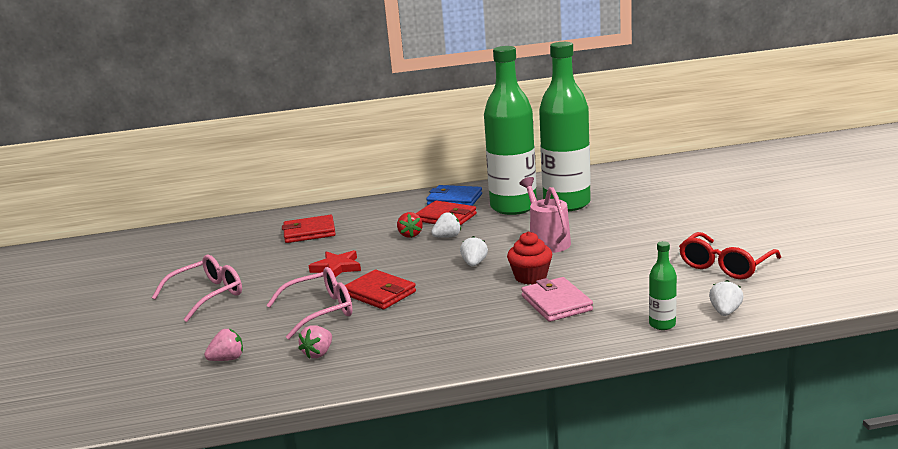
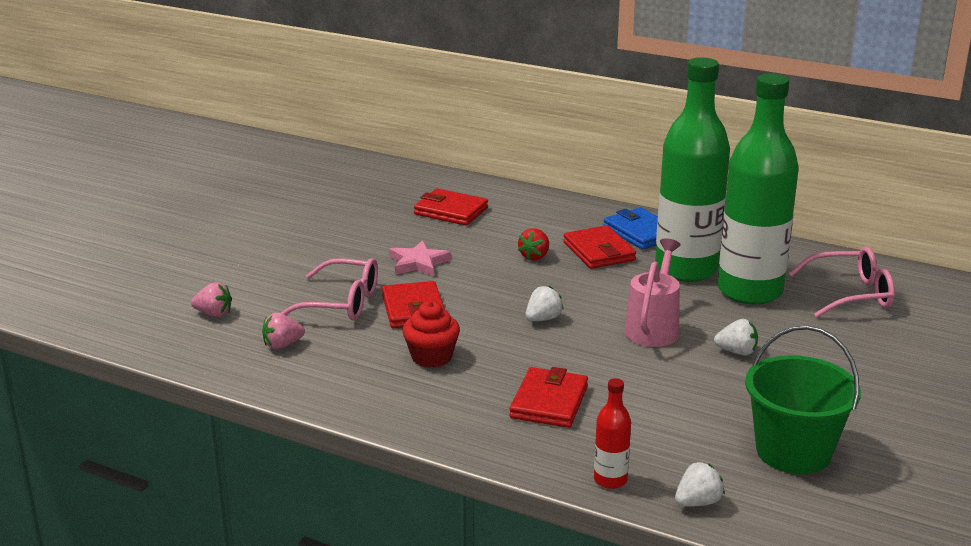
camera: 35 degrees right, 5 degrees up
(208, 295) = (282, 242): pink glasses -> pink glasses (851, 294)
(337, 268) = (418, 263): red star -> pink star
(447, 237) = (565, 275): white strawberry -> white strawberry (737, 352)
(530, 277) = (571, 361): red cupcake -> red cupcake (431, 357)
(556, 303) = (549, 402): pink wallet -> red wallet
(662, 324) = (610, 480): green bottle -> red bottle
(724, 266) = (793, 452): red glasses -> green bucket

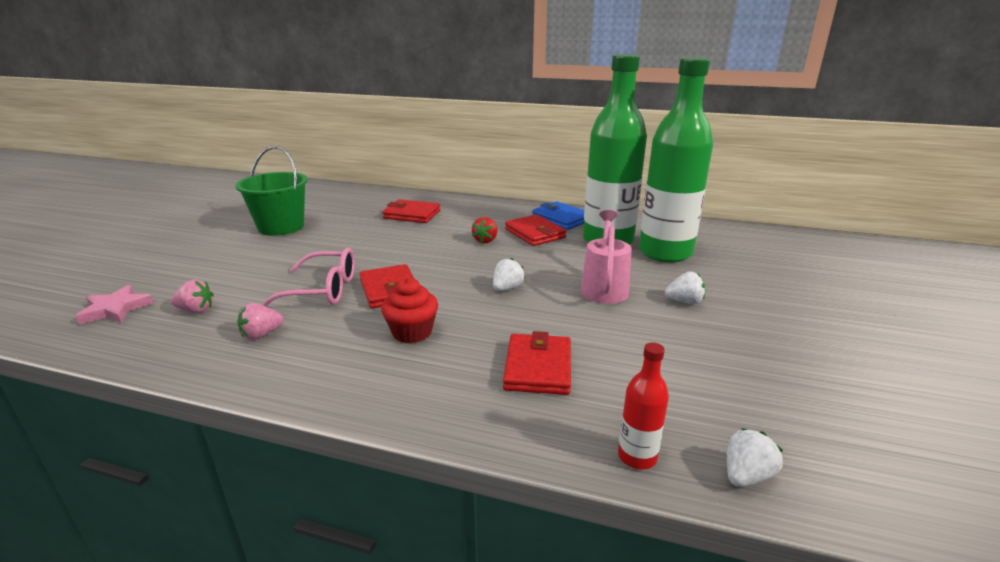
camera: 10 degrees left, 0 degrees up
(418, 263) = (390, 252): pink star -> pink star (115, 309)
(793, 452) = (799, 396): green bucket -> green bucket (281, 227)
(851, 294) = (742, 249): pink glasses -> none

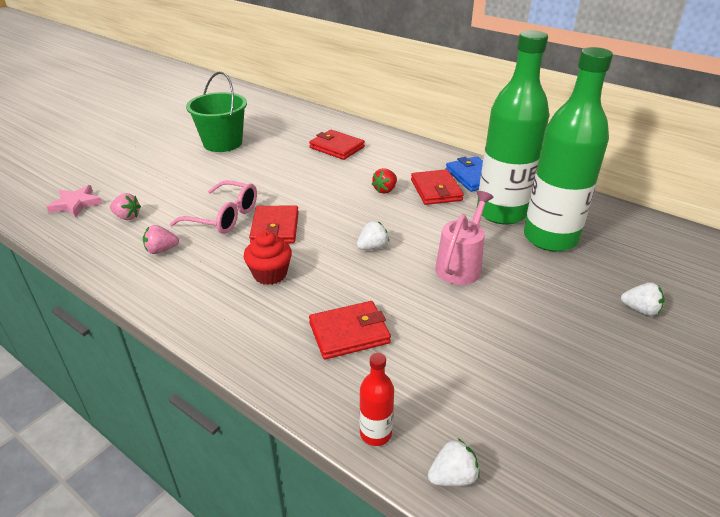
camera: 20 degrees right, 10 degrees up
(538, 368) = (349, 333): red wallet -> red wallet turned 45 degrees clockwise
(684, 301) = (527, 298): white strawberry -> white strawberry (640, 310)

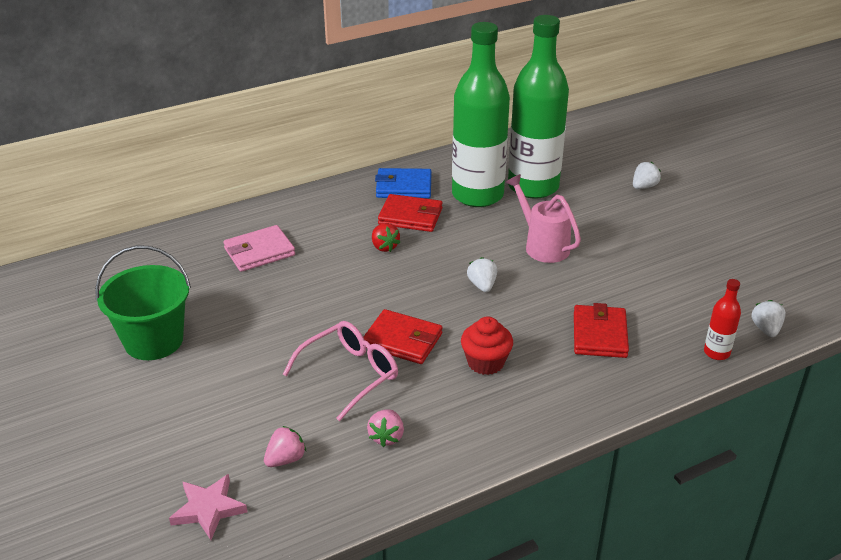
camera: 65 degrees left, 0 degrees up
(337, 147) = (259, 252): red wallet -> pink wallet

